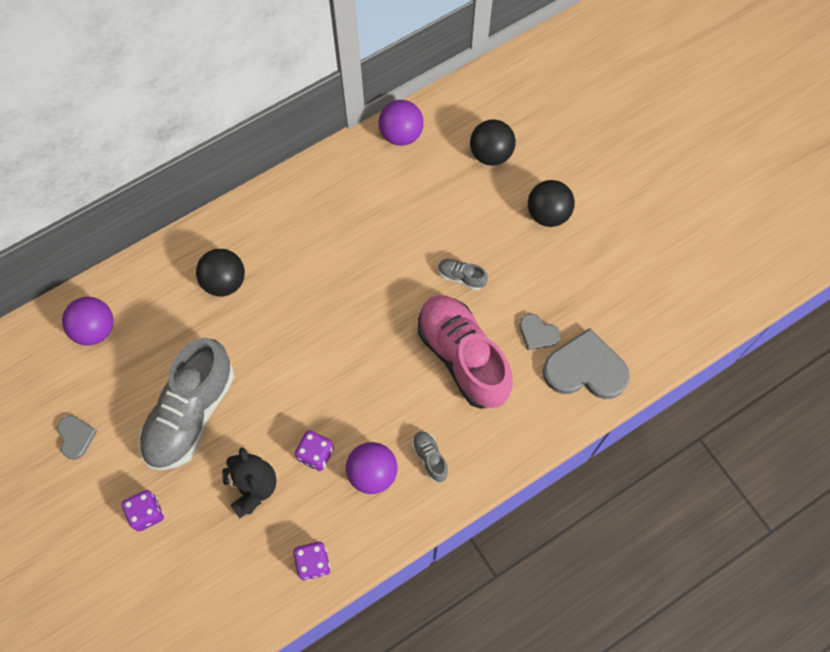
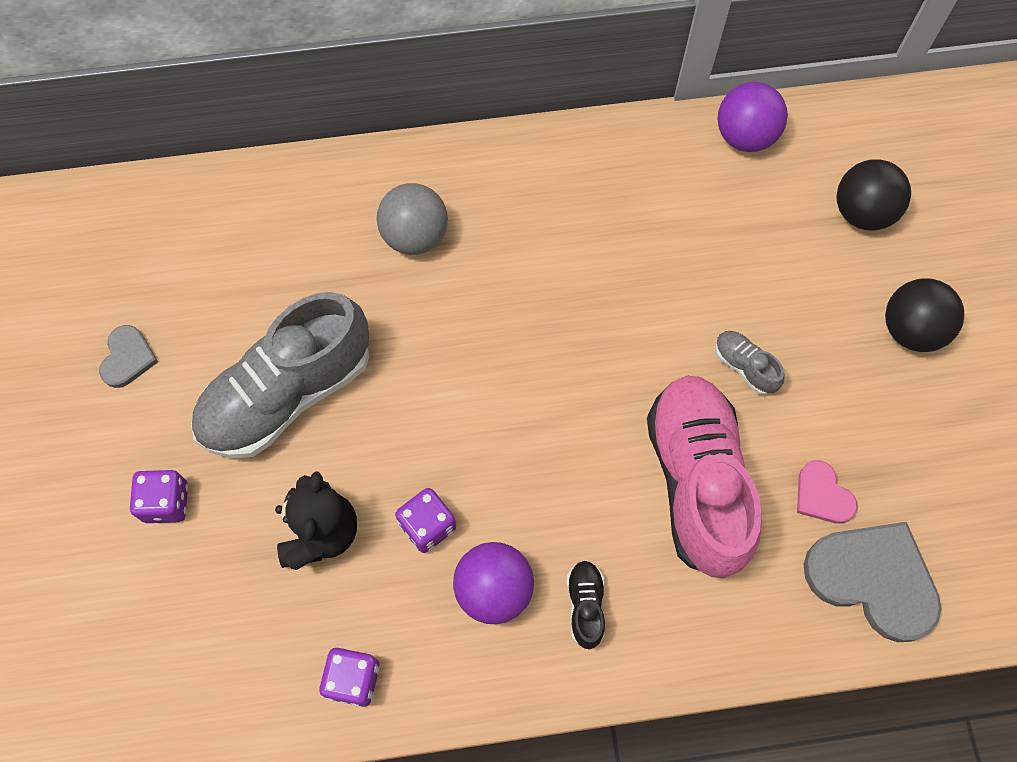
camera: 25 degrees right, 0 degrees up
(95, 329) = (220, 228): purple ball -> none
(224, 282) = (415, 236): black ball -> grey ball
(430, 458) = (585, 605): grey shoe -> black shoe
(537, 333) = (822, 495): grey heart -> pink heart

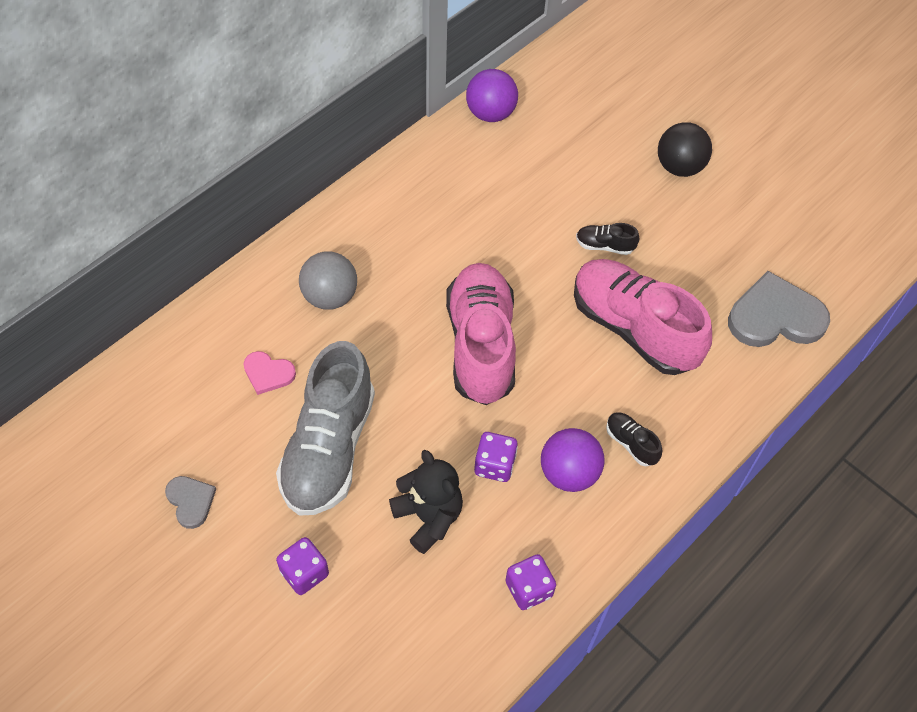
camera: 40 degrees left, 10 degrees down
(520, 388) = (481, 345): none -> pink shoe
(744, 366) = (604, 246): grey shoe -> black shoe
(822, 495) = (709, 289): pink heart -> pink heart (268, 373)
(862, 212) = (596, 118): black ball -> none

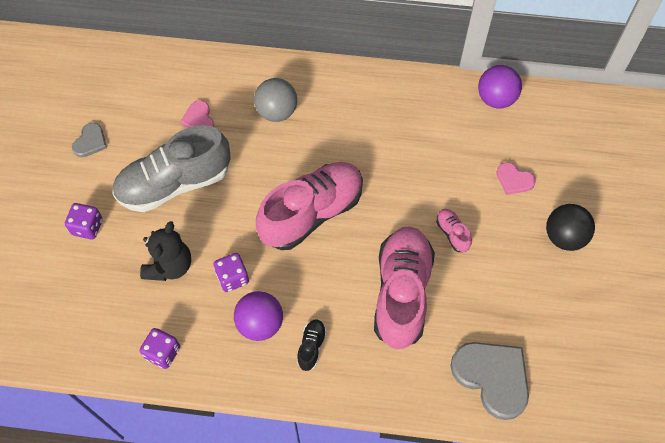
camera: 55 degrees right, 5 degrees up
(589, 161) = (514, 180): none -> pink heart
(604, 246) = (452, 233): black shoe -> pink shoe

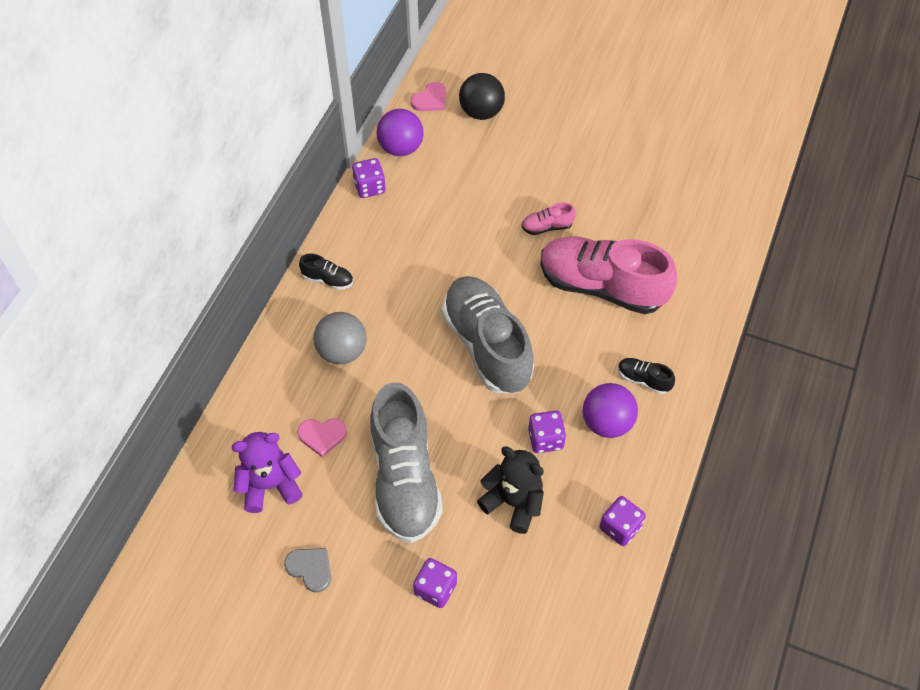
camera: 75 degrees left, 5 degrees down
(151, 98) = (270, 485): none -> purple teddy bear
(312, 213) = (487, 345): pink shoe -> grey shoe
(341, 84) = (328, 279): none -> black shoe
(444, 87) = (369, 187): none -> purple dice
(492, 377) = (705, 236): grey heart -> none
(514, 180) = (501, 160): pink heart -> pink heart (430, 99)
(564, 237) = (575, 140): black ball -> black ball (481, 112)

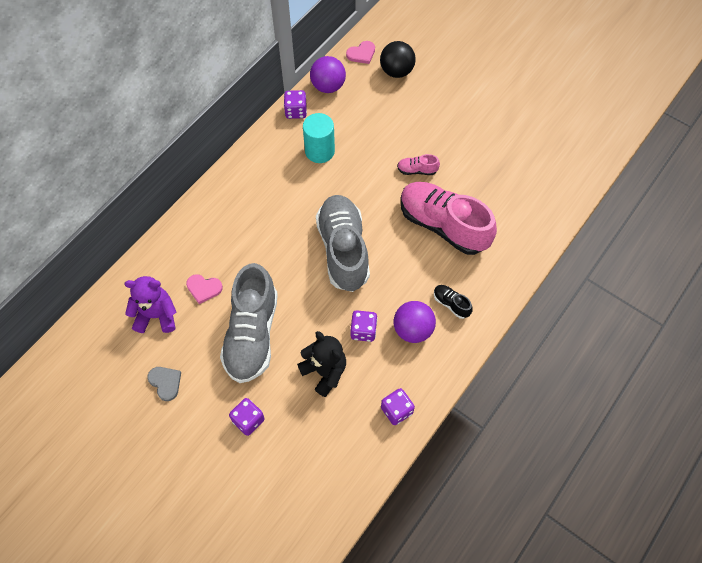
camera: 15 degrees right, 5 degrees up
(328, 279) = (244, 174): black shoe -> none
(342, 351) = (237, 229): grey ball -> none
(416, 230) = (319, 151): none -> turquoise cylinder

